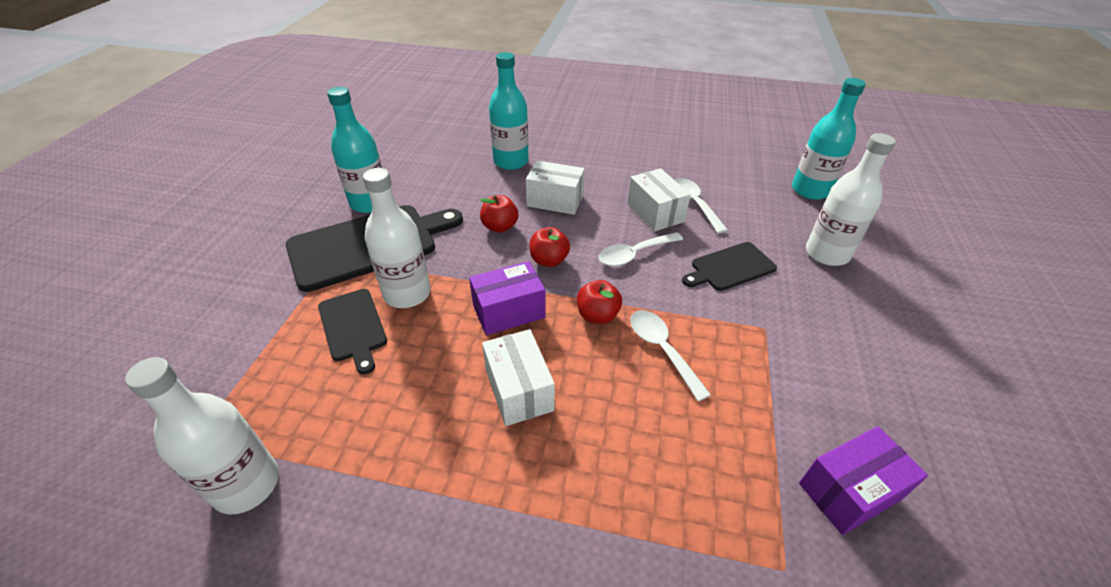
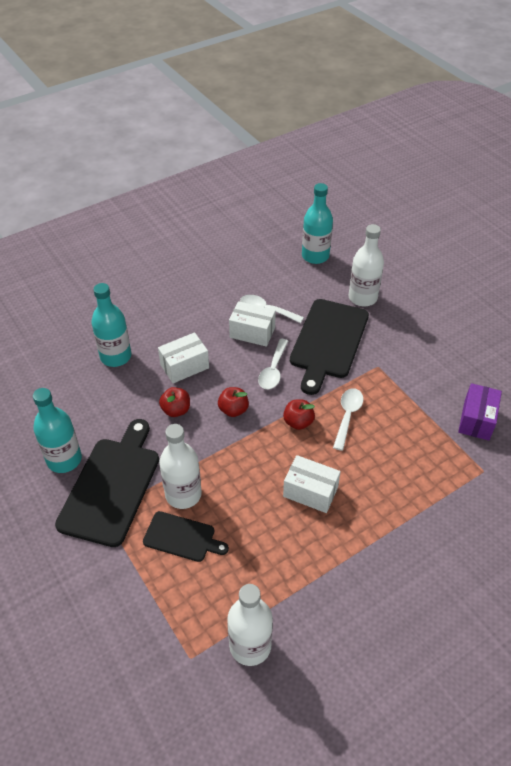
camera: 45 degrees left, 5 degrees up
(508, 311) = (252, 457): purple box -> none
(661, 349) = (347, 416): white spoon -> white spoon turned 90 degrees clockwise
(730, 267) = (328, 342): black cutting board -> black cutting board, size x1.82

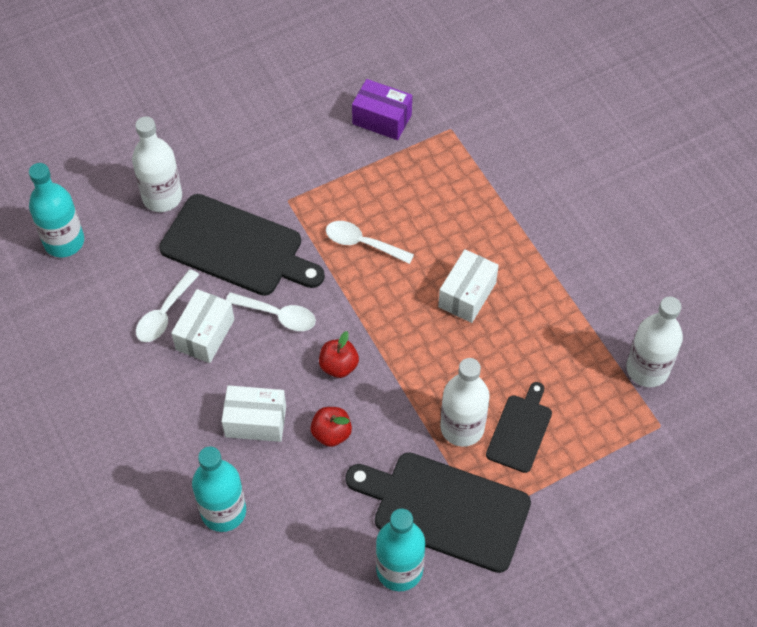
camera: 85 degrees left, 10 degrees up
(184, 366) = (255, 421): white box -> white box turned 60 degrees counterclockwise
(298, 422) = (366, 296): red apple -> none

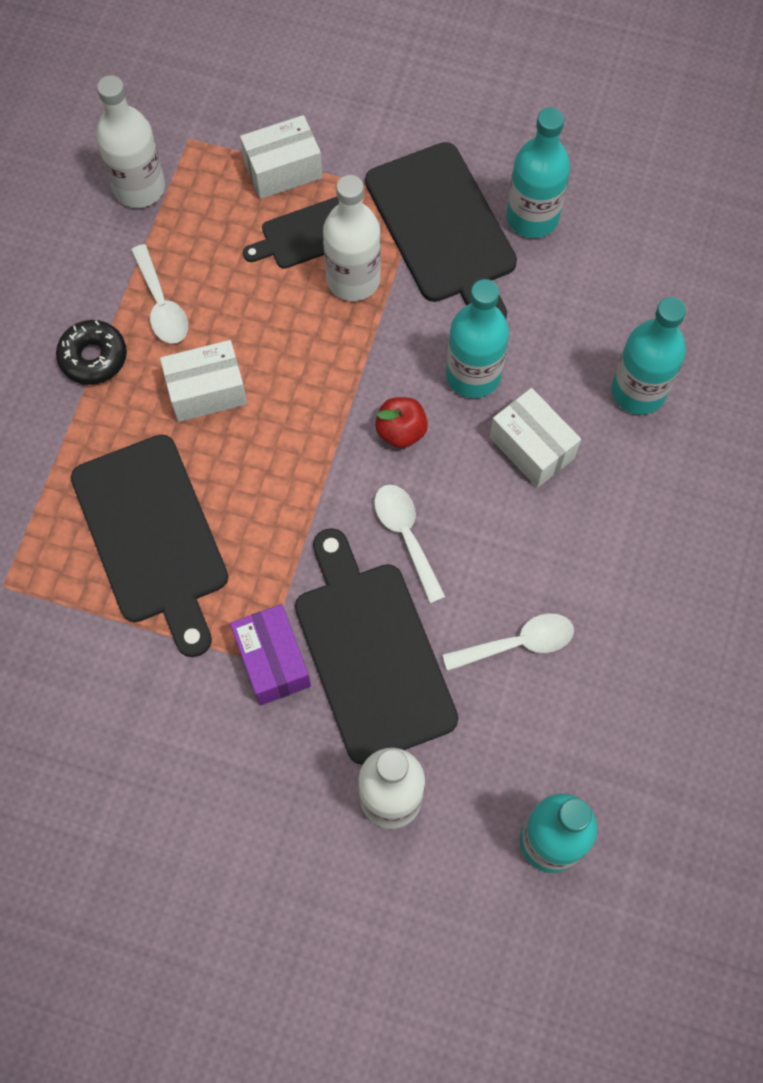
camera: 135 degrees left, 10 degrees up
(205, 334) = (497, 581): white box -> white box (283, 170)
(331, 433) = (473, 375): red apple -> turquoise bottle
(362, 243) = (242, 537): white spoon -> white spoon (161, 305)
(382, 119) = (57, 669): purple box -> purple box (272, 661)
(407, 206) = (152, 536): none -> black cutting board
(547, 259) = (93, 357): none -> black donut

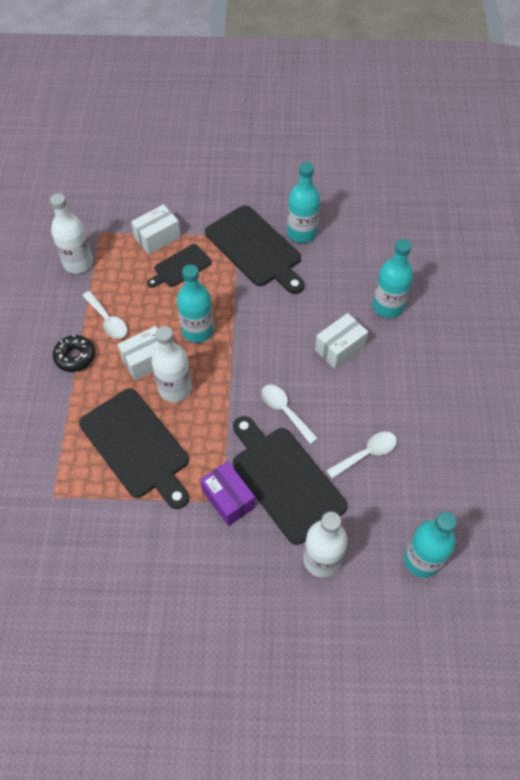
camera: 15 degrees left, 10 degrees down
(353, 279) = (213, 284): white bottle -> white bottle (175, 389)
(401, 431) = (264, 356): red apple -> none
(473, 375) = (295, 318): turquoise bottle -> turquoise bottle (197, 331)
(531, 447) = (340, 348): white box -> white box turned 75 degrees counterclockwise

